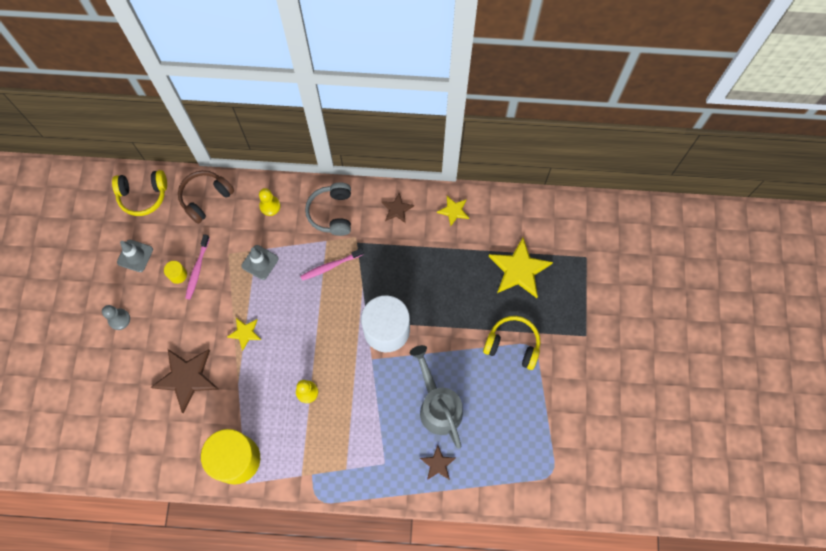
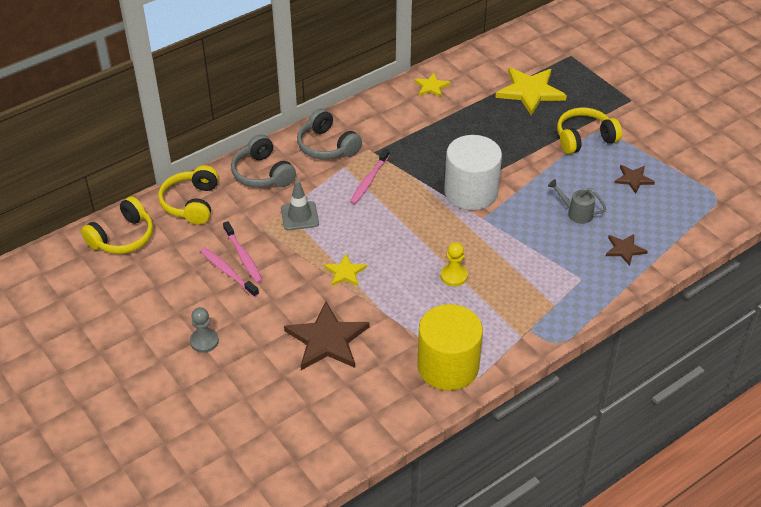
camera: 40 degrees left, 25 degrees down
(135, 256) = (166, 285): grey traffic cone -> none
(178, 275) = (228, 272): yellow cylinder -> pink toothbrush
(205, 198) = (191, 203): brown headphones -> yellow headphones
(270, 206) = (262, 173): yellow pawn -> grey headphones
(397, 209) = (382, 112): brown star -> brown star (633, 179)
(438, 406) = (576, 213): grey watering can -> grey watering can, size x0.51

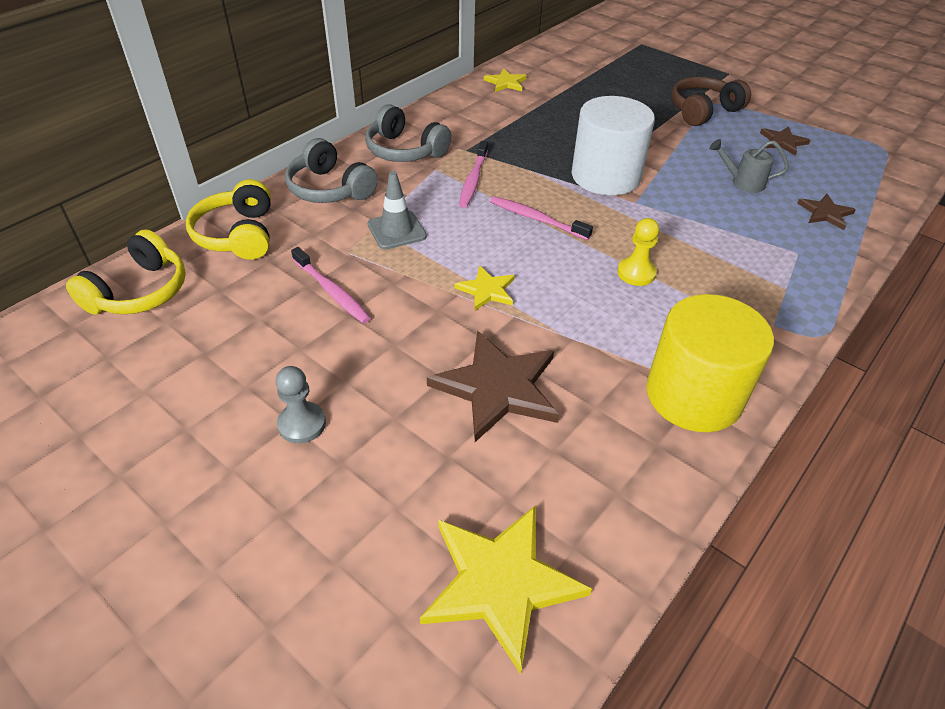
camera: 15 degrees left, 0 degrees up
(228, 272) = (314, 315): pink toothbrush -> pink toothbrush (536, 219)
(530, 92) = (617, 77): yellow star -> yellow star (500, 583)
(584, 138) = (703, 111): yellow headphones -> brown headphones

